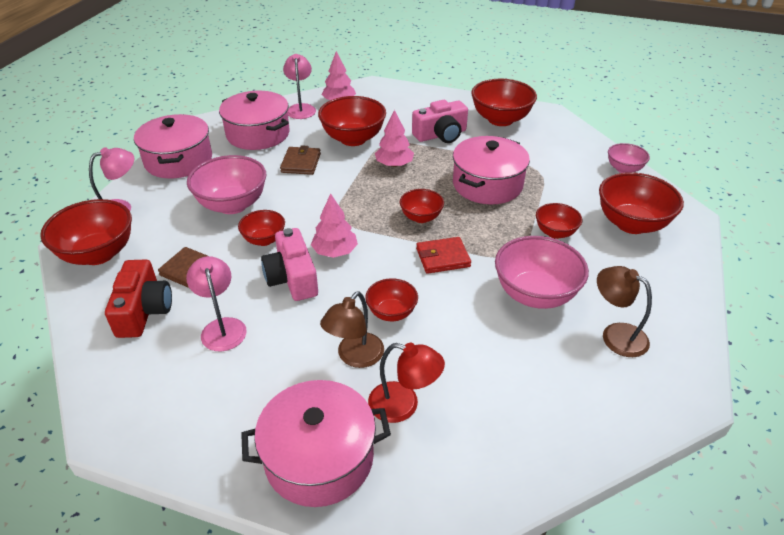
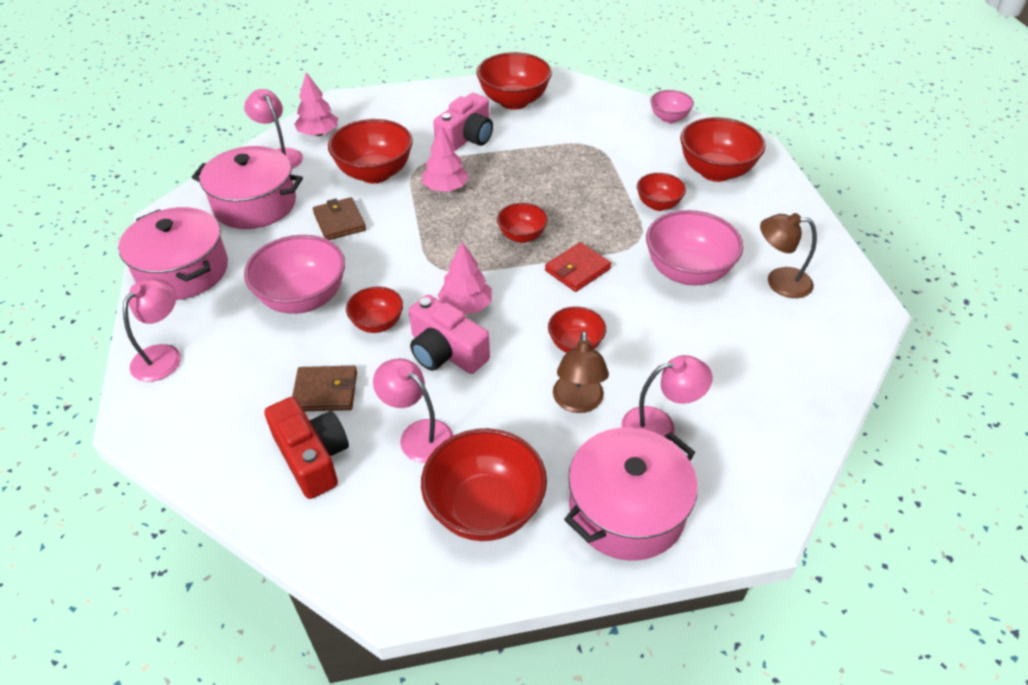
camera: 30 degrees left, 5 degrees up
(98, 254) = (190, 419): red bowl -> red bowl (485, 508)
(403, 405) = (659, 426): red lamp -> pink lamp
(487, 184) = (558, 177): pink pot -> none

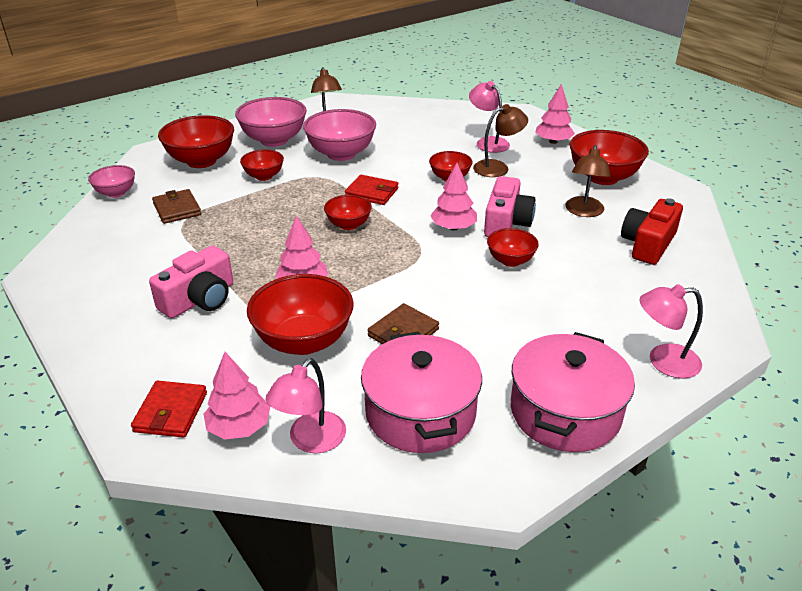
camera: 115 degrees left, 10 degrees down
(303, 299) = (522, 310): pink bowl -> pink bowl (274, 140)
(325, 391) = (596, 259): brown wallet -> brown wallet (177, 209)
(356, 112) = (171, 412): none -> red wallet
(418, 434) = (584, 212): pink lamp -> brown lamp
(466, 138) = (199, 299): pink camera -> pink camera turned 120 degrees clockwise
(514, 101) = (104, 289): red bowl -> none
(626, 509) = (553, 141): pink pot -> pink tree

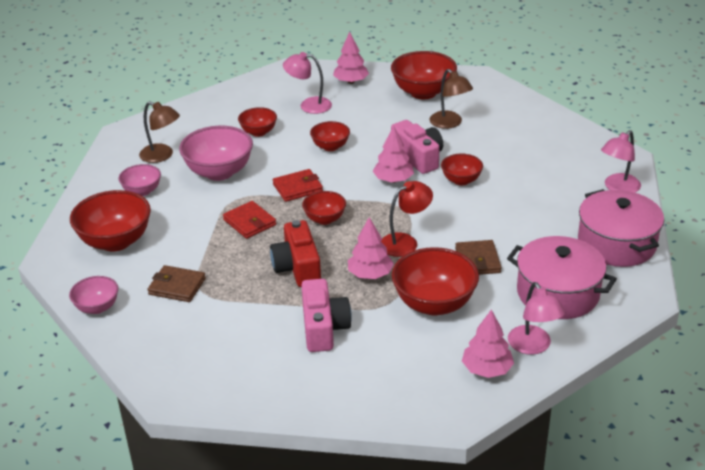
camera: 45 degrees left, 0 degrees up
(171, 412) = (437, 392): red wallet -> red wallet (249, 222)
(264, 176) = (194, 223): red bowl -> red bowl (258, 132)
(274, 140) = (142, 191): pink bowl -> pink bowl, size x0.57
(374, 278) = (405, 242): none -> red lamp
(497, 167) = (348, 121): brown lamp -> none
(648, 244) = (514, 124): red camera -> red camera (297, 267)

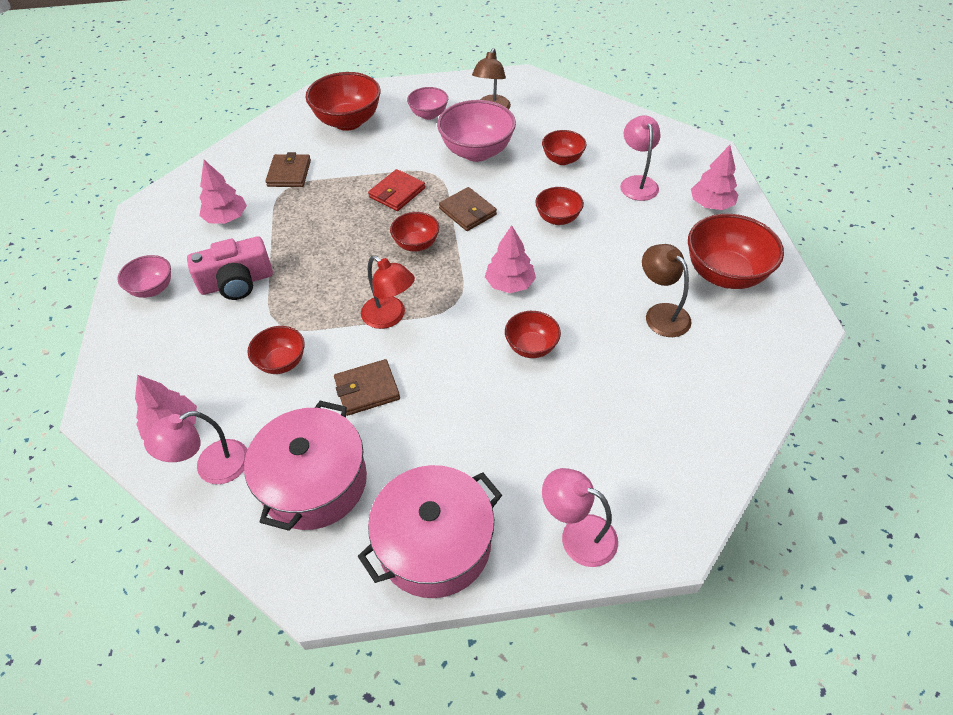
camera: 75 degrees right, 15 degrees up
(97, 307) = (256, 138): pink bowl -> pink bowl (153, 289)
(297, 267) = (330, 243): red camera -> none
(298, 188) = (467, 212): red wallet -> brown wallet
(370, 274) = (326, 299): pink tree -> pink tree (226, 218)
(418, 157) = (567, 297): pink camera -> none
(434, 304) = (282, 362): red bowl -> red bowl, size x0.57
(450, 123) = (661, 313): brown lamp -> brown lamp turned 105 degrees clockwise

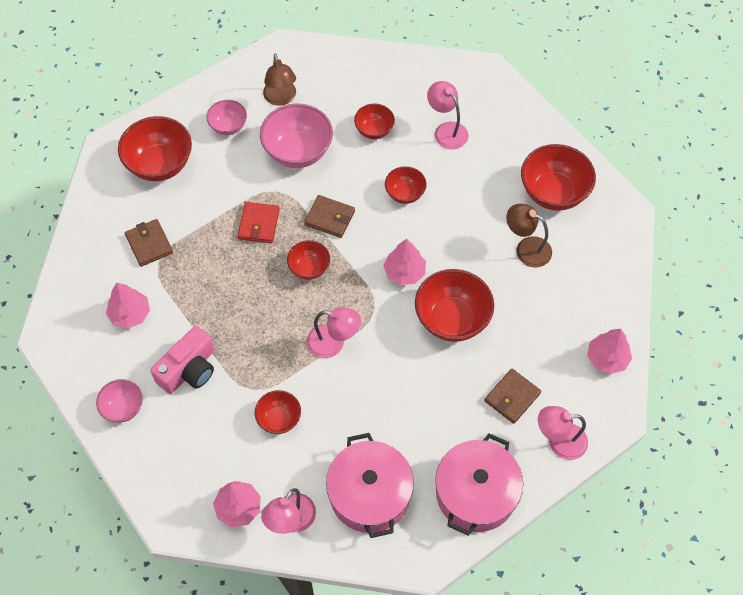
camera: 30 degrees left, 10 degrees up
(367, 389) = (358, 409): brown wallet -> brown wallet (512, 397)
(390, 317) = (333, 343): red lamp -> pink lamp
(531, 347) = (452, 319): red bowl -> red bowl, size x1.77
(711, 204) = (513, 129): pink tree -> pink tree (607, 358)

